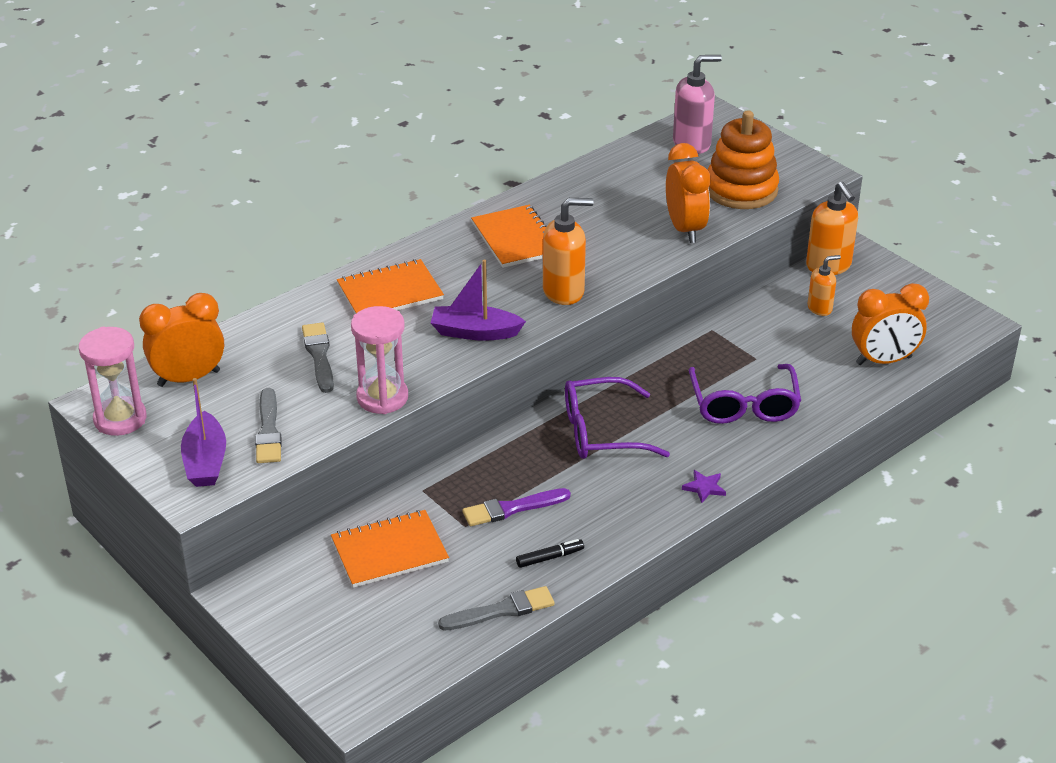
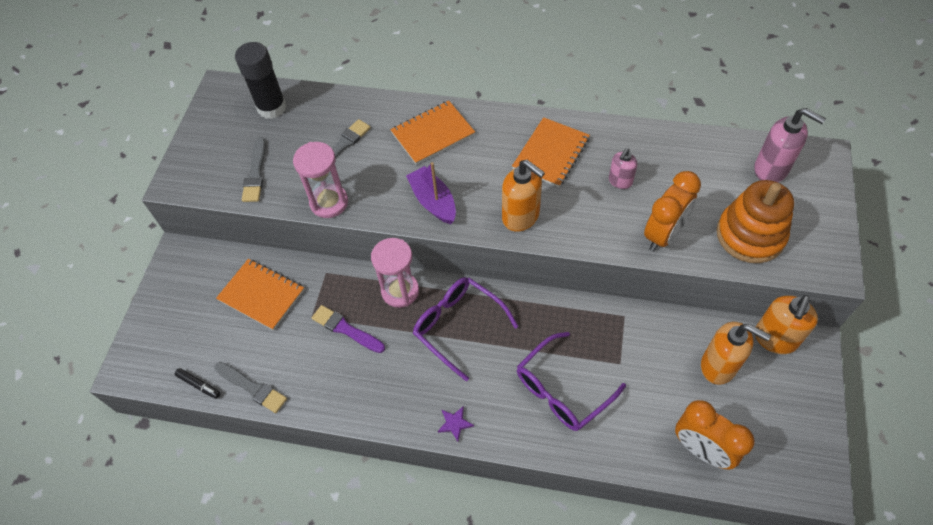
camera: 55 degrees right, 20 degrees up
(120, 419) = (214, 107): pink hourglass -> pink hourglass (400, 291)
(189, 378) = (272, 107): orange clock -> black glue stick
(205, 461) = (207, 166): purple boat -> none
(268, 430) = (255, 173): grey brush -> grey brush turned 45 degrees counterclockwise
(390, 292) = (432, 134): orange notebook -> orange notebook turned 60 degrees counterclockwise
(550, 558) = (317, 380): black marker -> black marker (199, 385)
(600, 220) = (620, 181): none -> pink soap dispenser
(820, 308) = (718, 366): orange soap dispenser -> orange soap dispenser, size x1.67

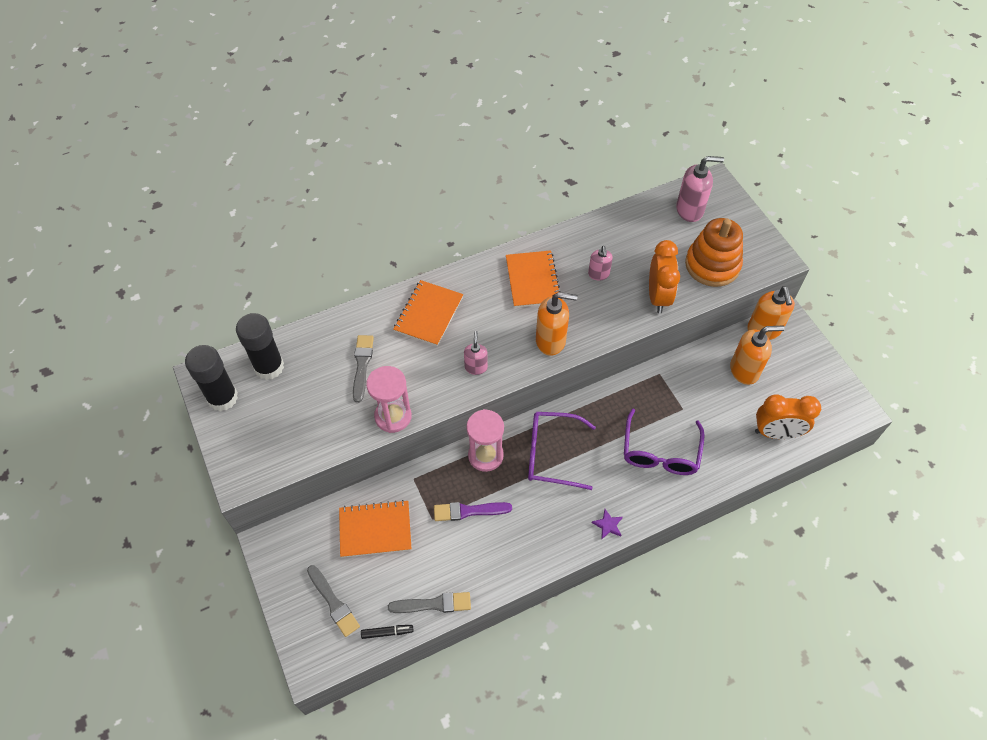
camera: 40 degrees left, 0 degrees up
(219, 112) = (222, 398): none -> black glue stick
(255, 173) = (307, 429): grey brush -> grey brush (333, 602)
(433, 201) = (476, 367): purple boat -> pink soap dispenser

